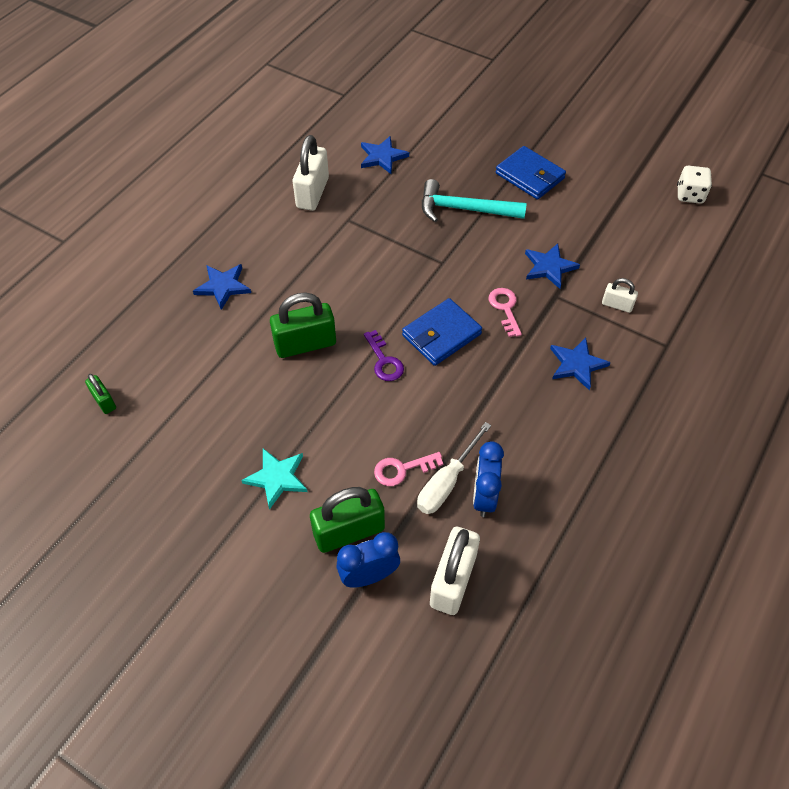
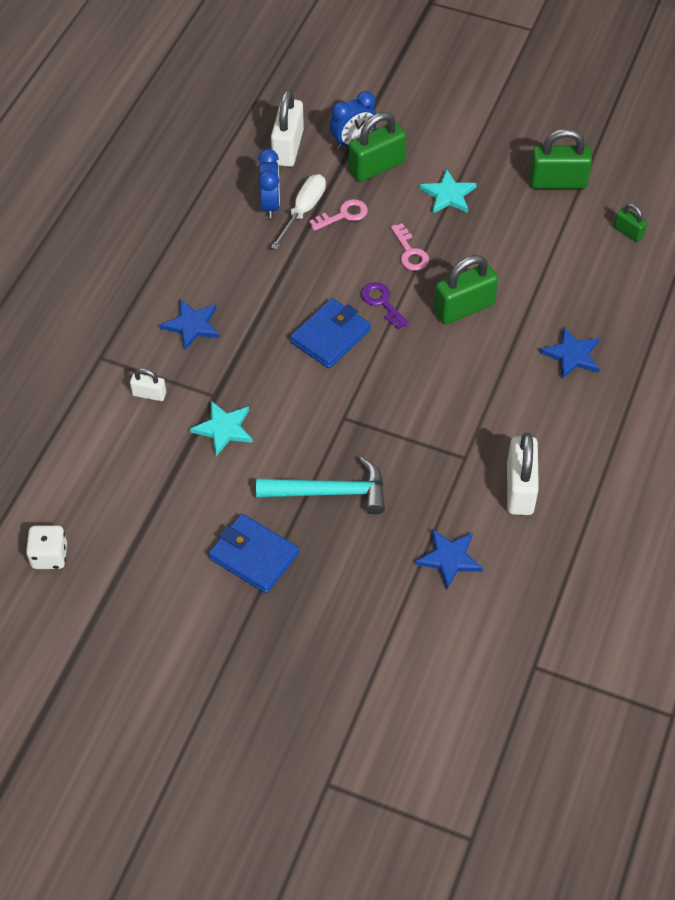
camera: 170 degrees right, 0 degrees up
(147, 476) = (557, 182): none -> green padlock
(505, 308) = (268, 373): pink key -> pink key (410, 252)
(549, 267) = (224, 429): blue star -> turquoise star

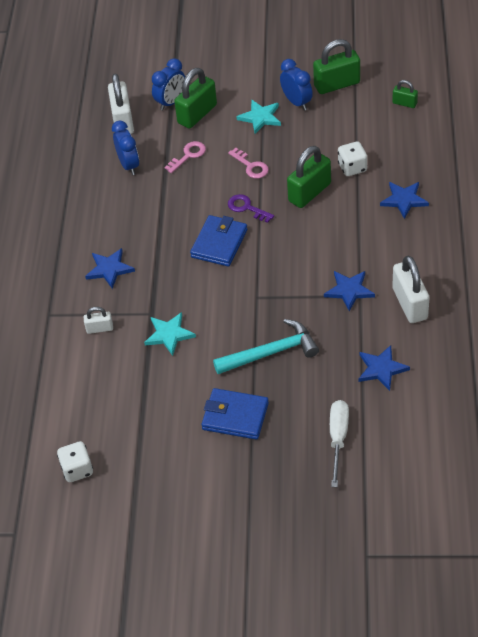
camera: 15 degrees left, 5 degrees down
(303, 211) = (156, 162): white screwdriver -> white screwdriver (338, 439)
(455, 447) = (349, 290): none -> blue star
(500, 189) = (297, 102): none -> blue clock
(528, 293) = (352, 167): none -> white dice

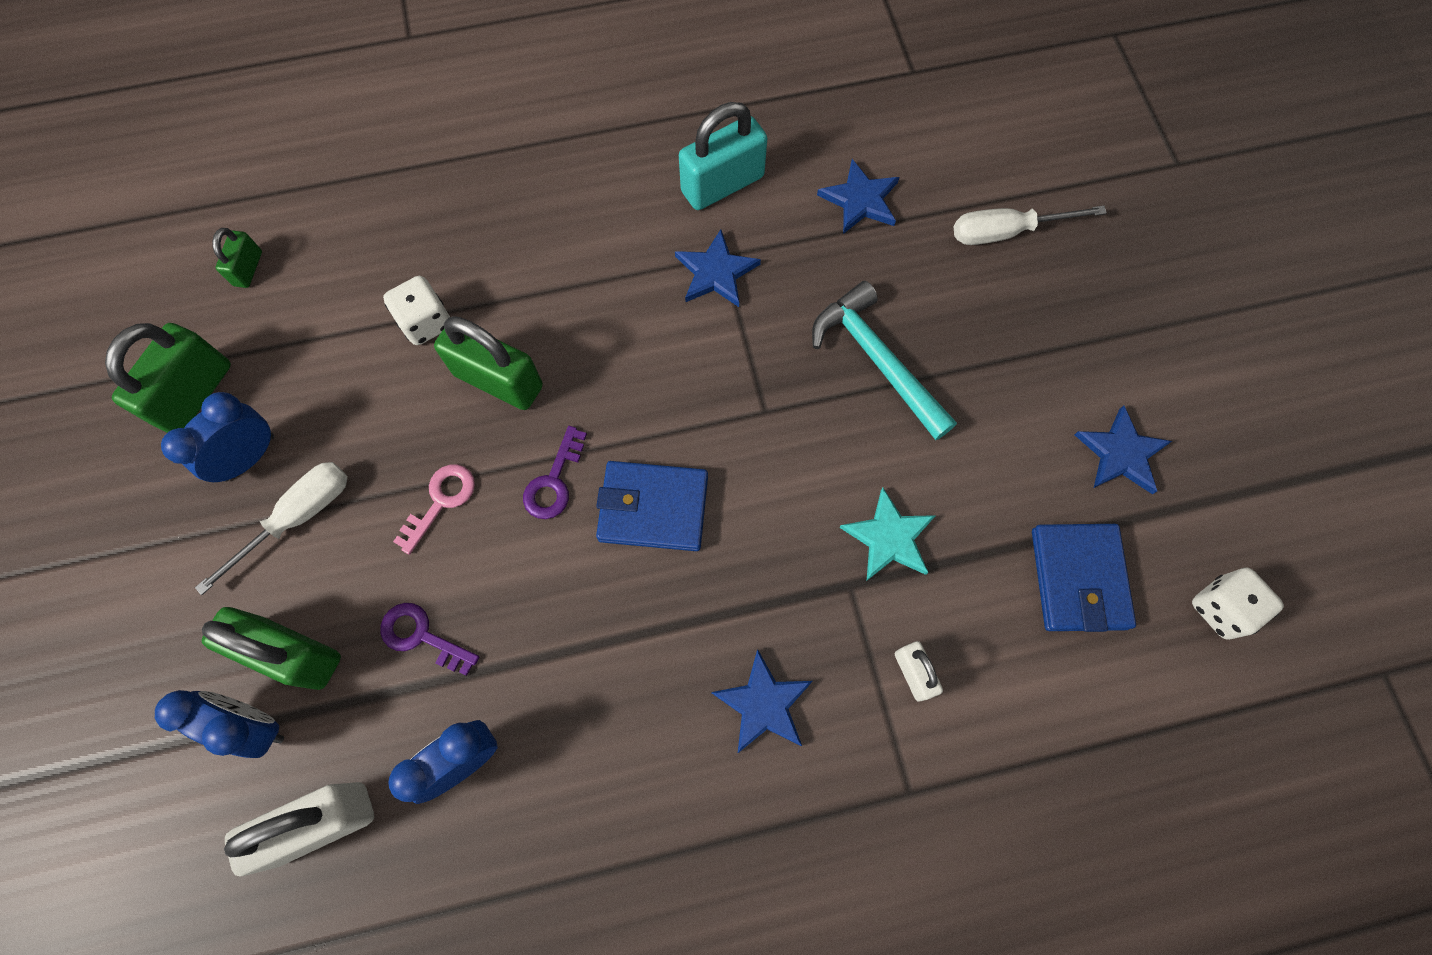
camera: 110 degrees left, 20 degrees up
(188, 155) = (422, 636): pink key -> purple key
(235, 416) = (1020, 383): blue wallet -> blue wallet (1078, 579)
(260, 117) = (298, 517): turquoise star -> white screwdriver
(337, 84) = (194, 394): green padlock -> green padlock turned 60 degrees clockwise
(404, 200) = (496, 229): blue star -> blue star (1121, 453)
(410, 304) = (722, 184): white padlock -> turquoise padlock

